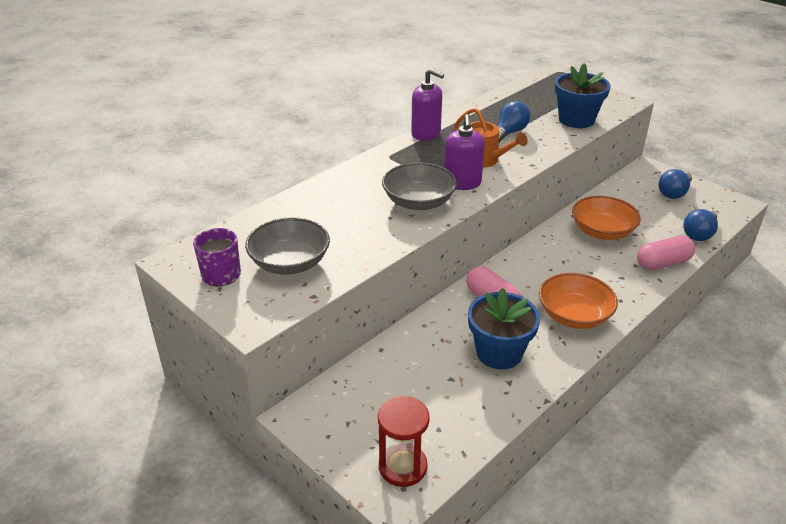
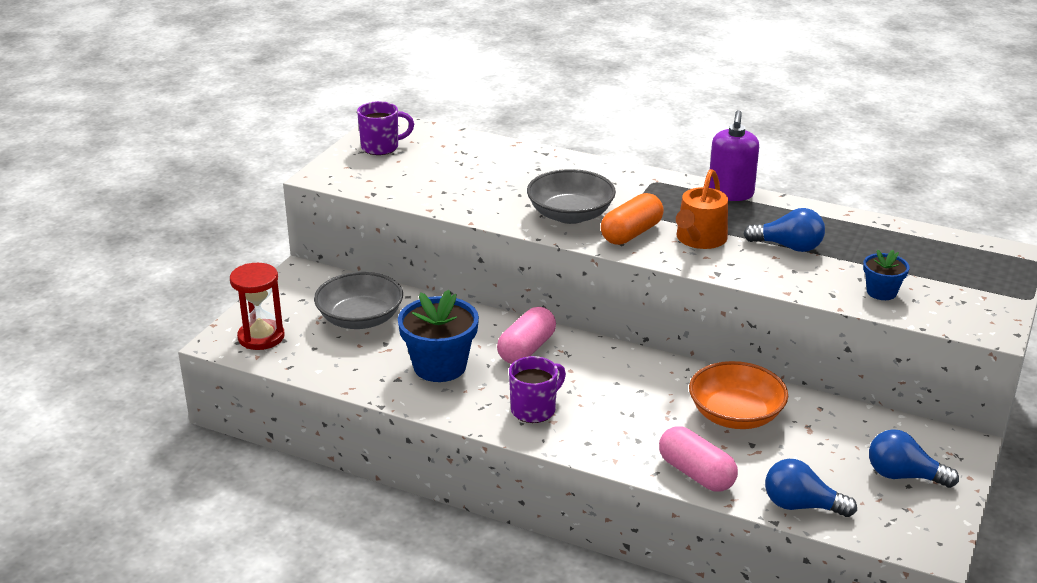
camera: 70 degrees right, 5 degrees down
(290, 262) = (416, 172): grey bowl -> grey bowl (360, 319)
(462, 183) = (631, 233): purple soap dispenser -> orange capsule
(574, 315) = (534, 409): orange bowl -> purple mug
(576, 120) = (881, 292): blue flower pot -> blue flower pot, size x0.54

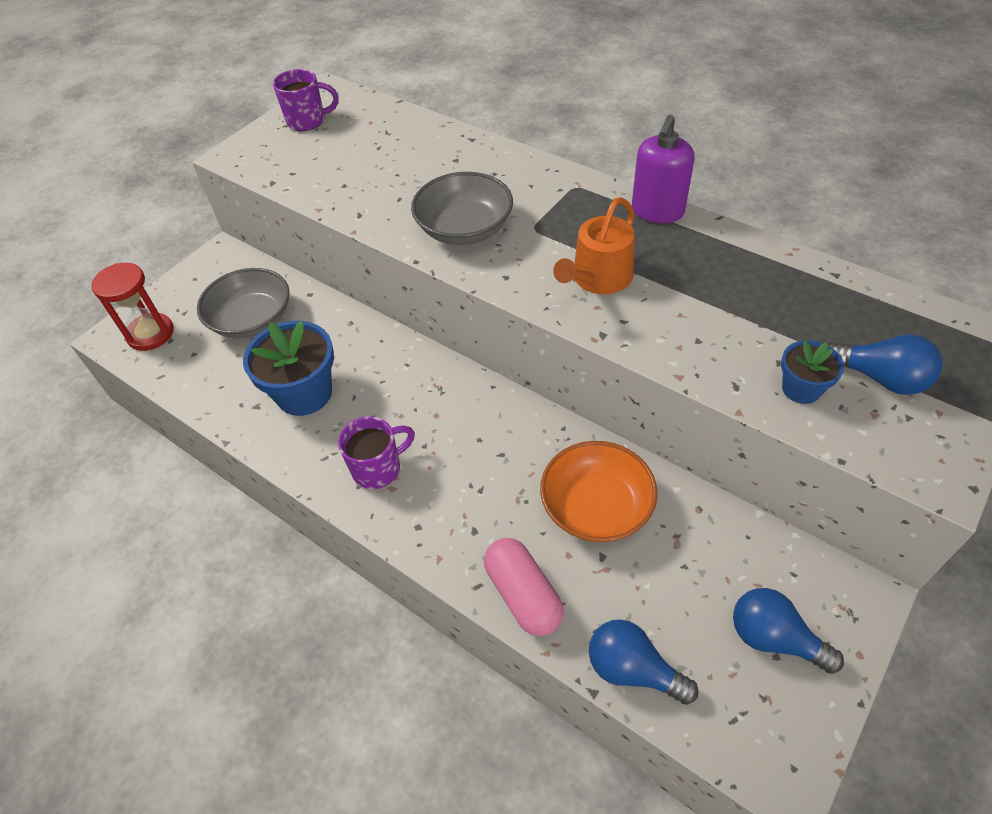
camera: 15 degrees right, 20 degrees up
(526, 349) = (400, 379): pink capsule -> none
(631, 233) = (522, 263): orange capsule -> none
(788, 247) = (702, 300): blue light bulb -> blue light bulb (879, 378)

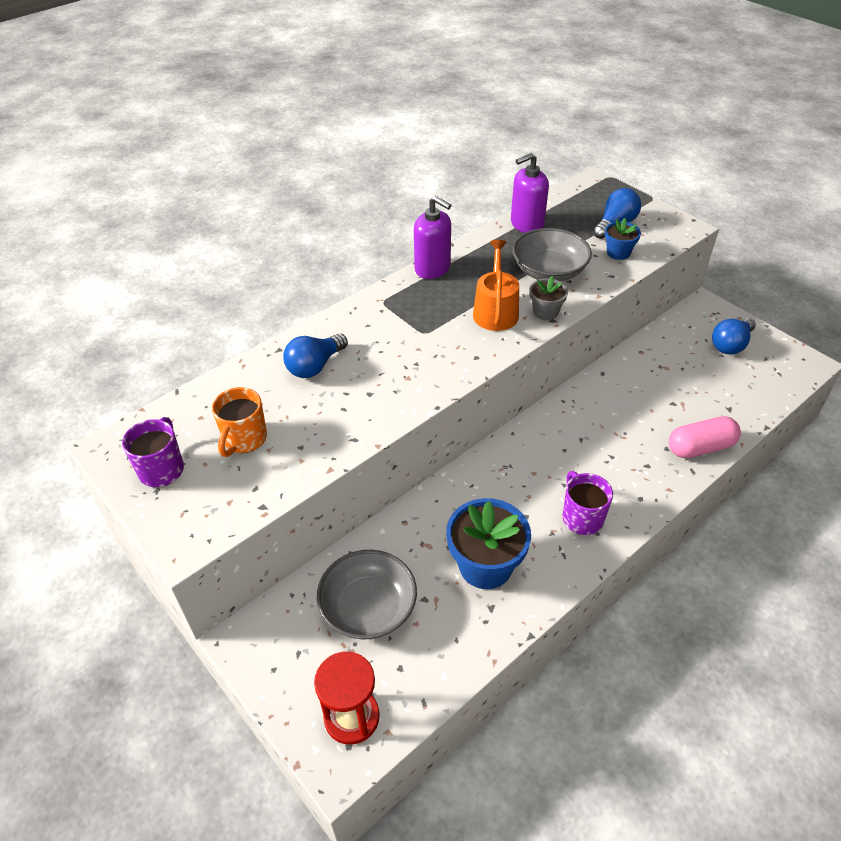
camera: 80 degrees left, 5 degrees down
(348, 152) = (244, 439): none -> orange mug
(464, 229) = (407, 371): grey bowl -> grey bowl (549, 271)
(596, 507) = (634, 398): orange bowl -> none
(598, 278) = (495, 311): orange watering can -> orange watering can turned 135 degrees counterclockwise
(616, 325) = (545, 312): none -> grey flower pot
(633, 669) = (751, 406): blue light bulb -> blue light bulb (315, 366)
(811, 278) = (526, 224): none -> purple soap dispenser

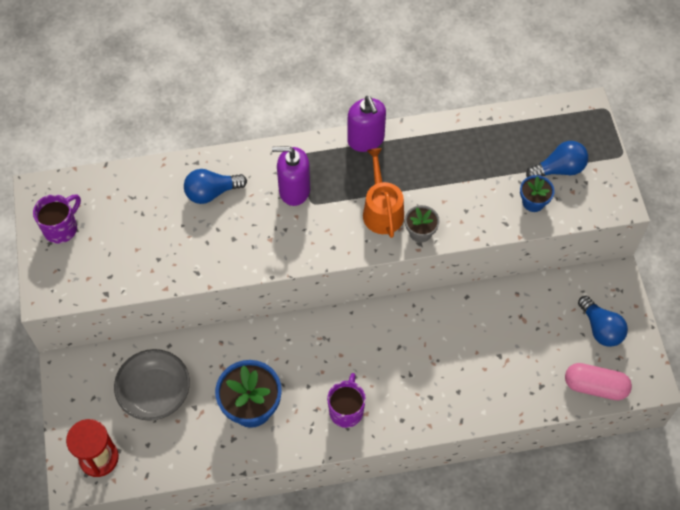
camera: 30 degrees right, 15 degrees up
(244, 439) = (126, 232): orange mug -> none
(495, 311) = (382, 210): orange watering can -> orange watering can turned 45 degrees counterclockwise
(526, 224) = (481, 129): purple soap dispenser -> purple soap dispenser (294, 190)
(549, 271) = (457, 192): grey bowl -> none
(700, 447) = (485, 406): pink capsule -> pink capsule (595, 386)
(730, 345) = (600, 328): blue light bulb -> blue light bulb turned 105 degrees counterclockwise

